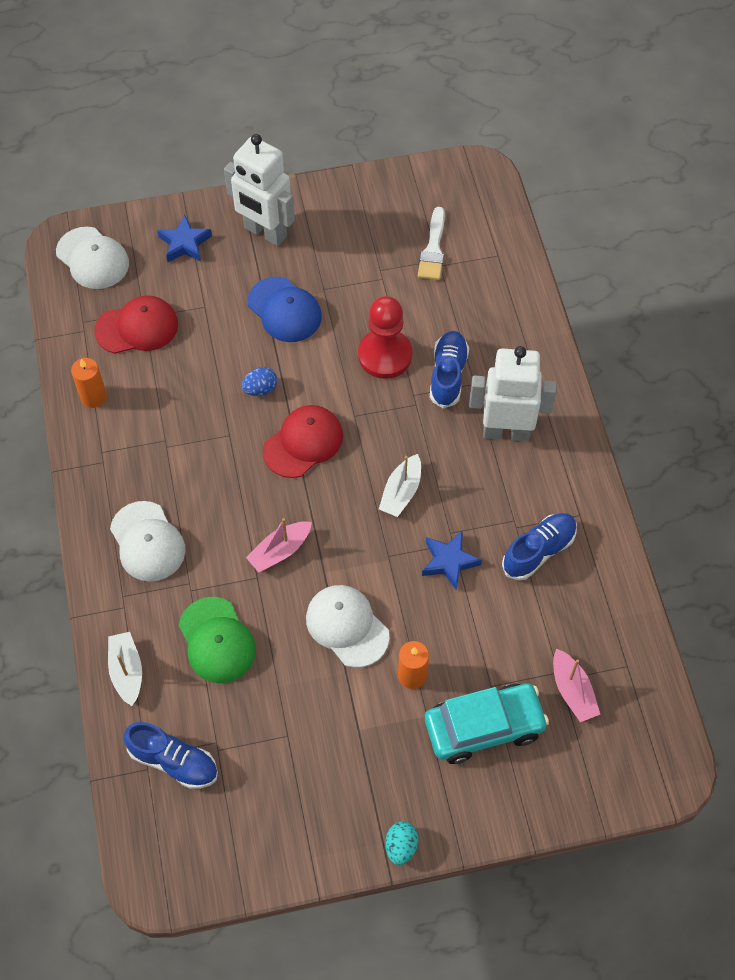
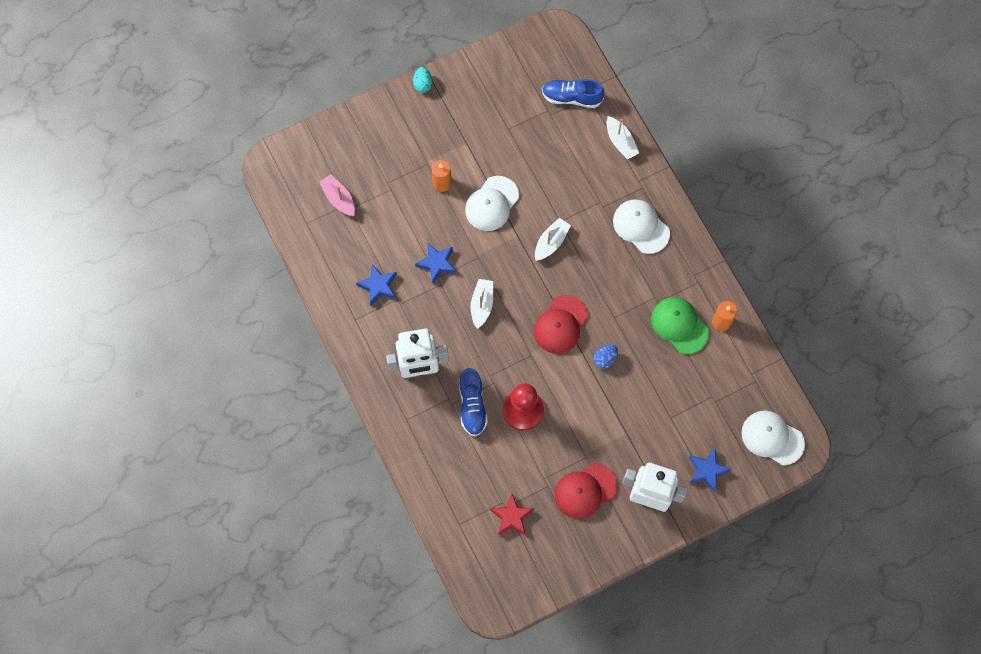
camera: 165 degrees right, 10 degrees up
(137, 327) = (713, 386): red cap -> red cap (585, 491)
(217, 640) = (571, 174): green cap -> green cap (679, 325)
(280, 551) = (551, 242): pink boat -> white boat
(284, 310) = (609, 430): blue cap -> none
(347, 626) = (492, 204): white cap -> white cap turned 90 degrees clockwise
(433, 249) = (511, 516): white brush -> red star
(484, 727) = (389, 163): turquoise car -> none
(539, 551) = (378, 286): blue shoe -> blue star

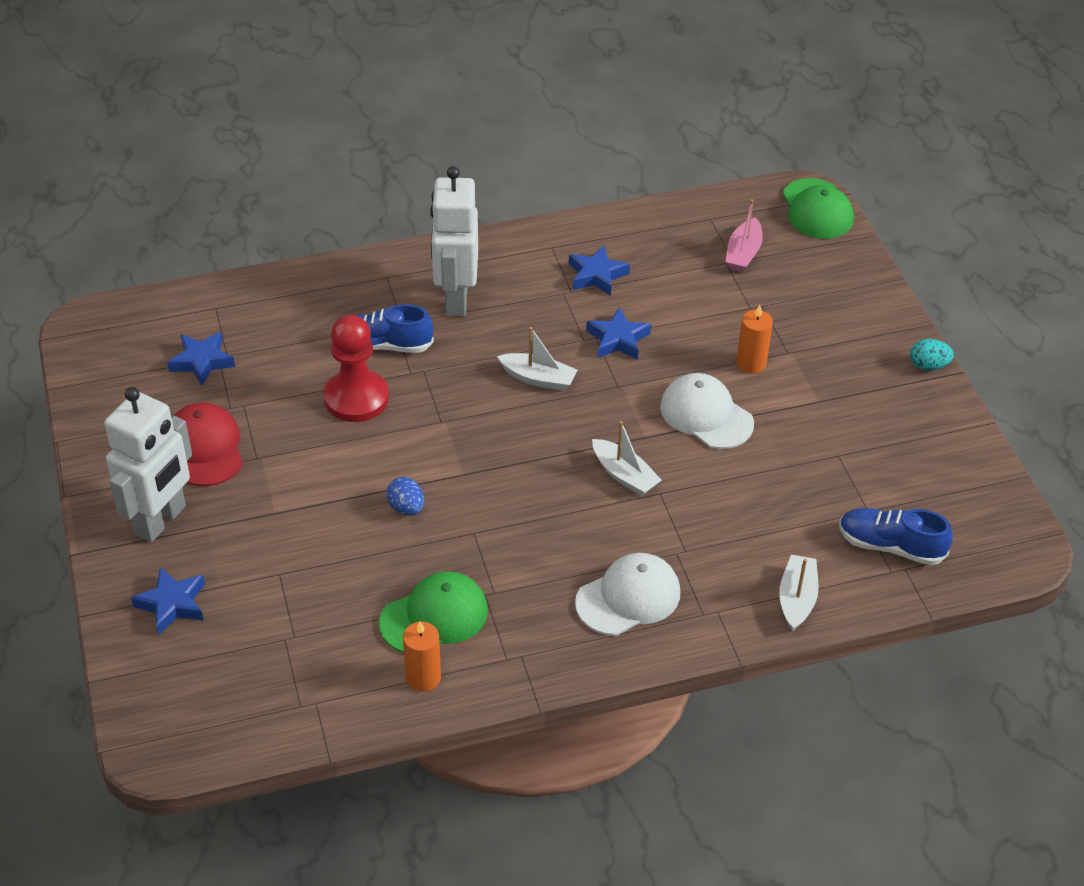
camera: 100 degrees right, 25 degrees down
(285, 158) = (817, 209): none -> green cap
(339, 199) = (743, 253): pink boat -> pink boat turned 135 degrees clockwise
(511, 516) = (202, 362): red star -> blue star
(560, 324) = (480, 463): red cap -> none
(571, 97) = (890, 546): blue shoe -> blue shoe turned 90 degrees counterclockwise
(620, 142) = (797, 599): white boat -> white boat turned 120 degrees clockwise
(772, 438) = (190, 707): white cap -> none

